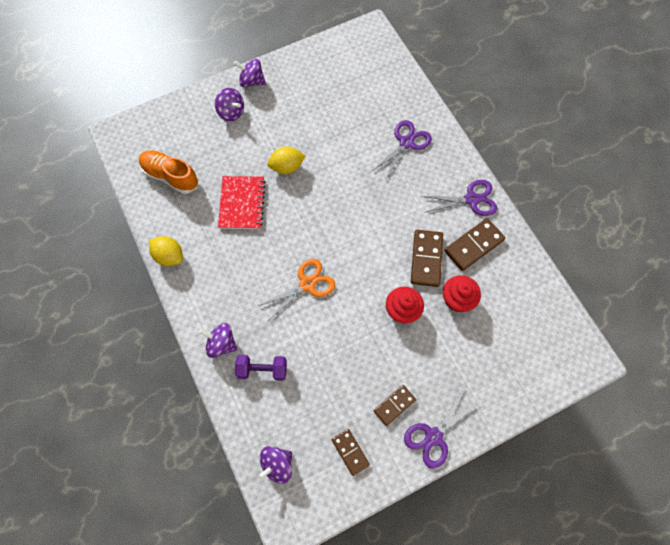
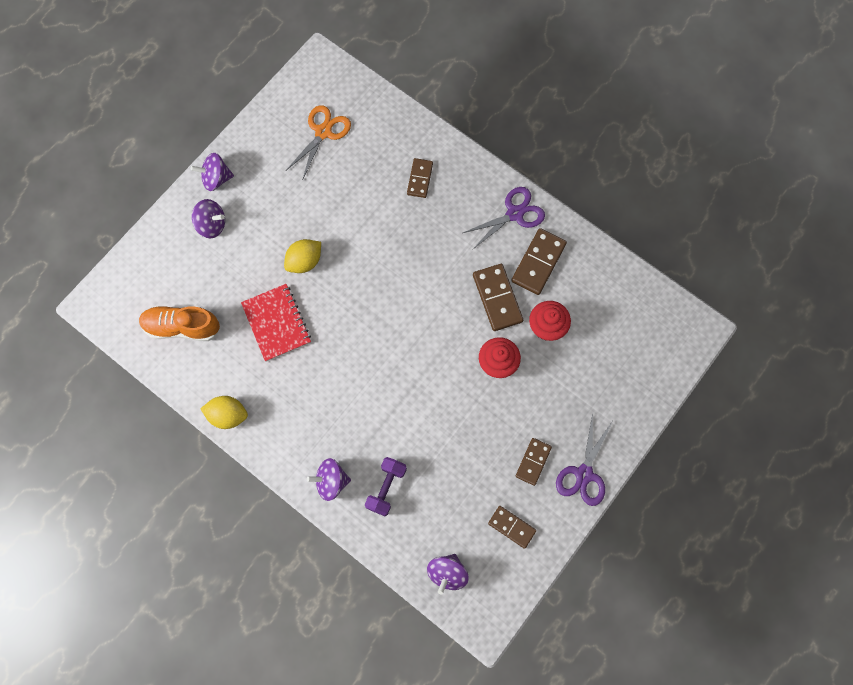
camera: 25 degrees left, 5 degrees up
(262, 370) = (386, 488): purple dumbbell -> purple dumbbell turned 45 degrees counterclockwise
(307, 284) = (389, 379): orange scissors -> orange scissors (323, 132)
(407, 142) = (419, 179): purple scissors -> brown domino

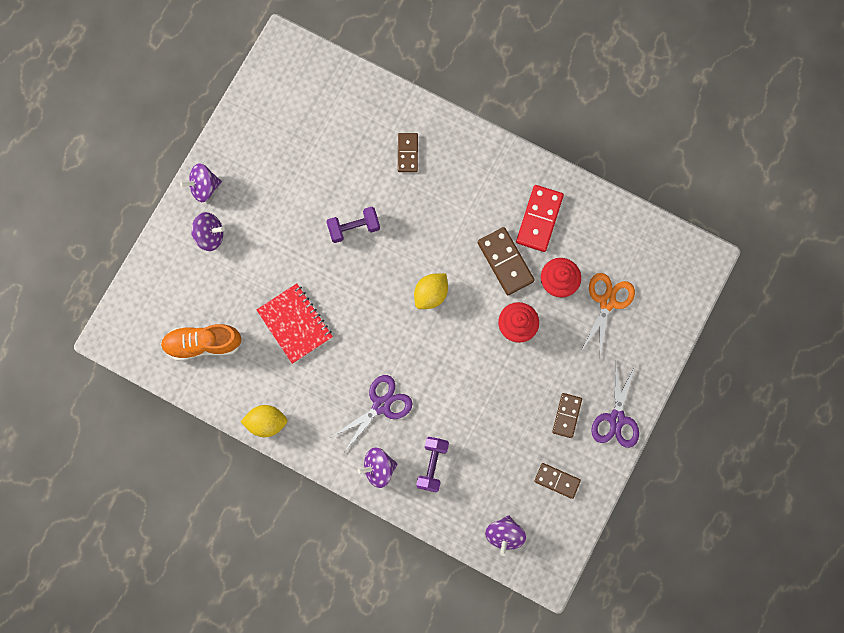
camera: 10 degrees left, 5 degrees up
(304, 261) = (310, 257): yellow lemon -> yellow lemon (431, 294)
(323, 132) = (302, 120): orange scissors -> orange scissors (607, 301)
(353, 241) = (354, 228): none -> purple dumbbell
(515, 214) = (508, 173): purple scissors -> purple scissors (381, 405)
(538, 263) = (539, 219): brown domino -> red domino

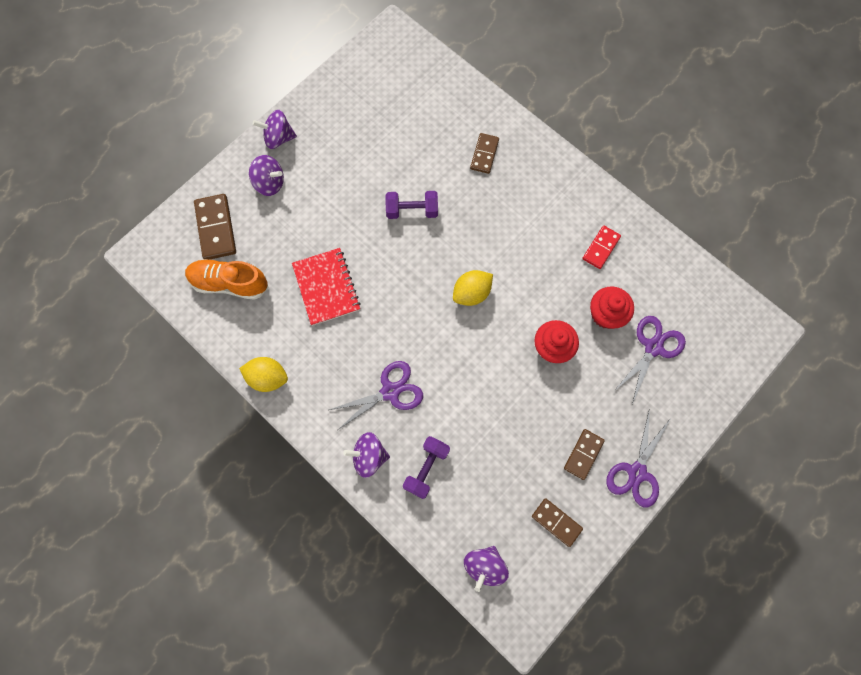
camera: 15 degrees right, 5 degrees down
(505, 262) = (556, 281): brown domino -> brown domino (216, 228)
(539, 219) = (601, 248): red domino -> red domino, size x0.64
(607, 301) = (653, 347): orange scissors -> purple scissors

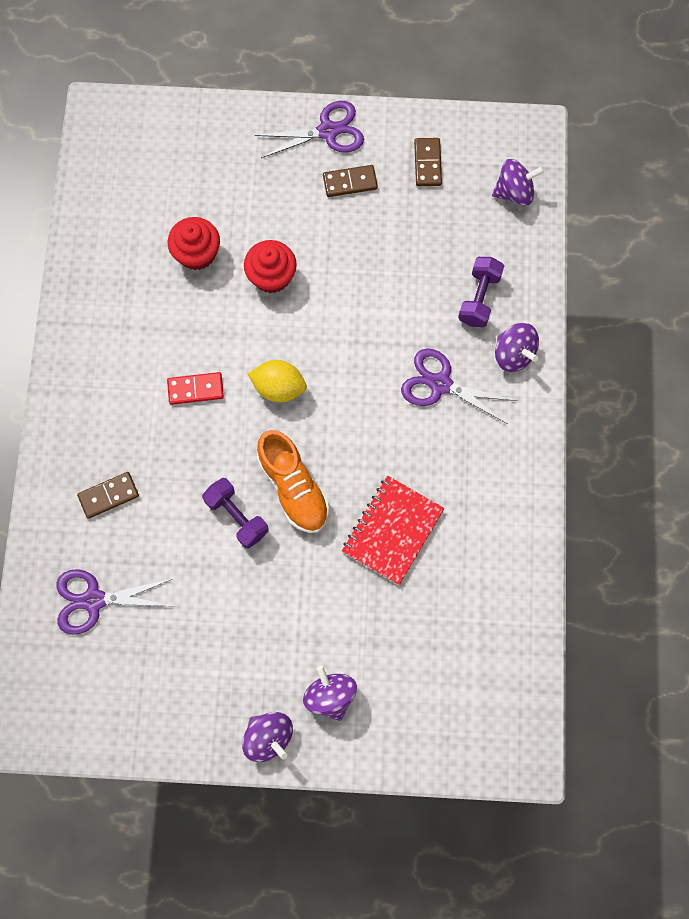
camera: 130 degrees left, 0 degrees up
(216, 228) = (429, 705): brown domino -> none
(229, 283) = (473, 632): orange shoe -> orange shoe (293, 488)
(268, 377) = (528, 506): yellow lemon -> none
(426, 468) = (479, 298): purple dumbbell -> purple dumbbell turned 60 degrees counterclockwise
(601, 248) = (128, 305): red domino -> red domino (195, 389)
(653, 347) = (196, 192): purple scissors -> purple scissors (93, 600)

